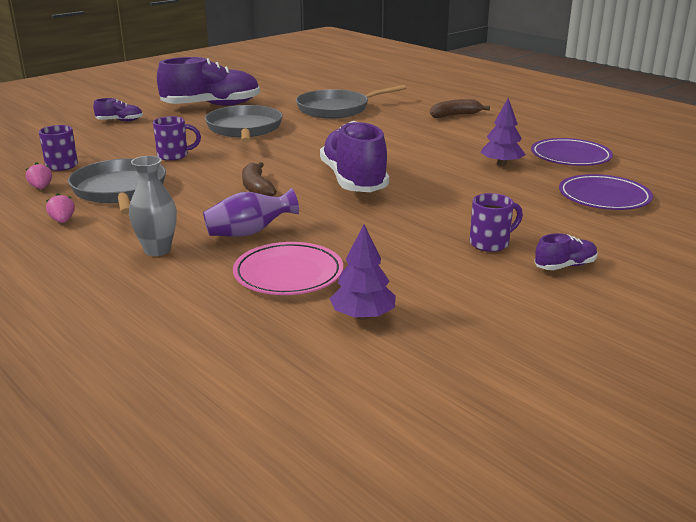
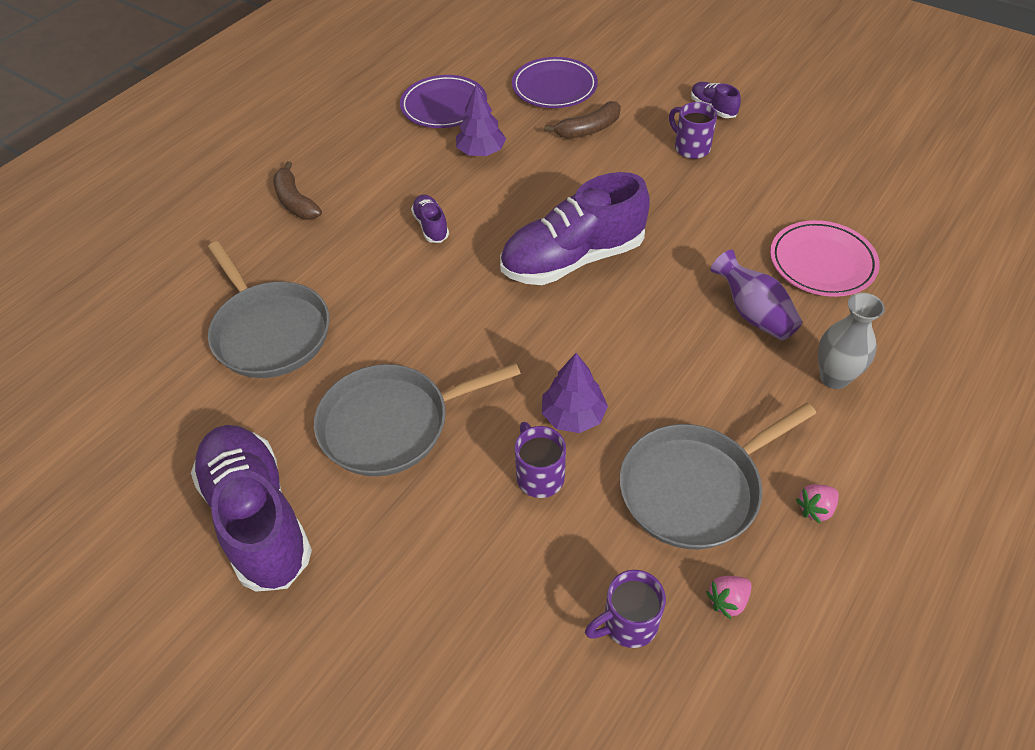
camera: 100 degrees left, 25 degrees up
(120, 121) = (371, 646): purple shoe -> purple shoe (431, 226)
(257, 188) = (630, 341): brown banana -> brown banana (588, 129)
(363, 316) = (861, 204): purple tree -> purple tree (573, 415)

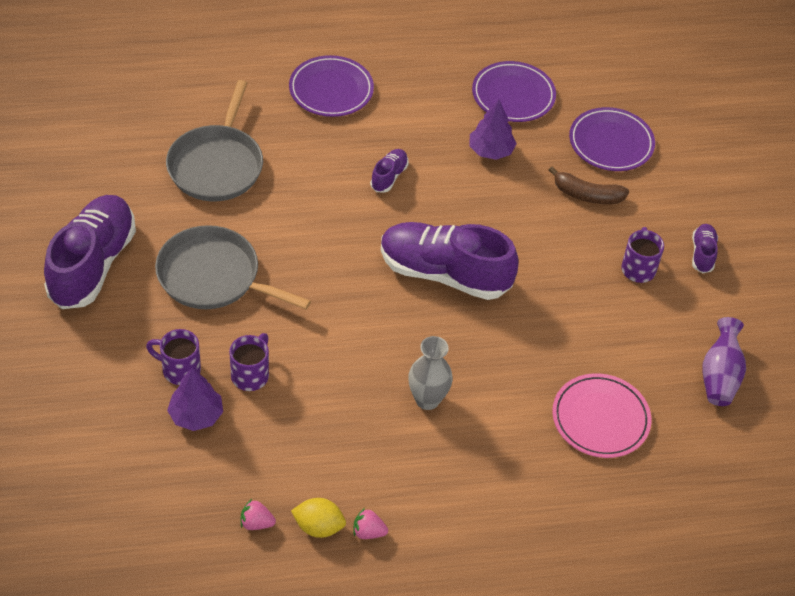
camera: 40 degrees right, 0 degrees up
(295, 201) = (331, 90): brown banana -> purple plate
(573, 415) = (312, 362): purple tree -> purple tree (196, 415)
(628, 624) = (194, 483): purple mug -> purple mug (179, 370)
(695, 488) = (321, 459): grey pan -> none
(753, 313) = (504, 406): purple vase -> purple vase (719, 376)
(776, 547) = (318, 527): none -> yellow lemon
(834, 377) = (492, 484): grey vase -> grey vase (427, 400)

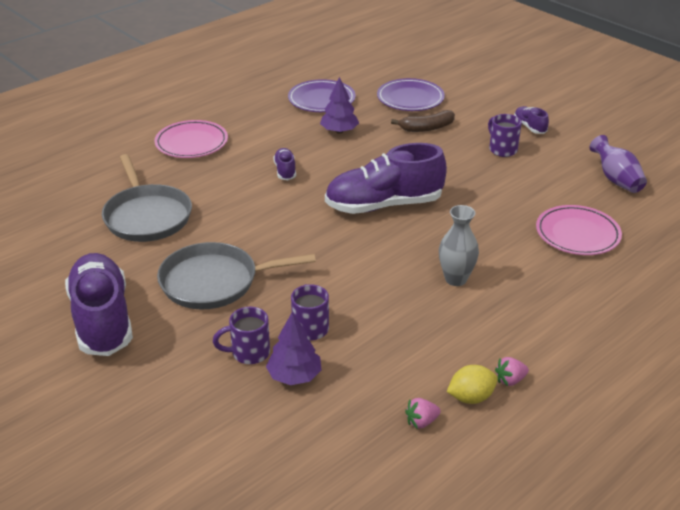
camera: 30 degrees left, 15 degrees down
(331, 90) = (191, 143): purple plate -> pink plate

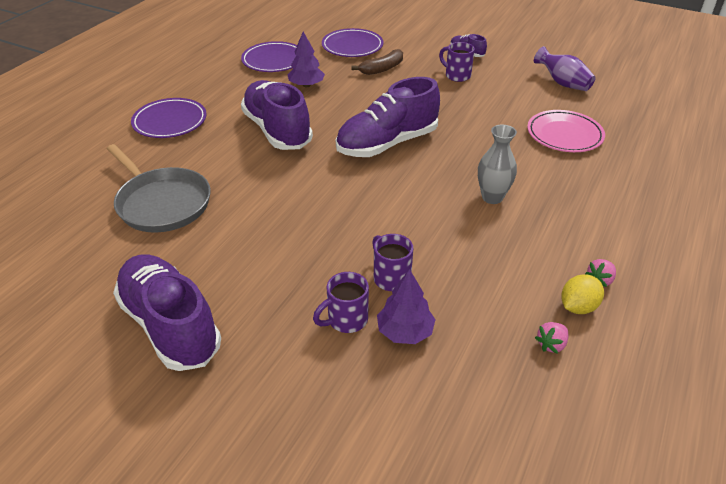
camera: 20 degrees left, 5 degrees up
(191, 143) = (170, 122): pink plate -> purple plate
(214, 282) = (269, 254): grey pan -> none
(285, 171) = (277, 130): purple shoe -> purple shoe, size x2.26

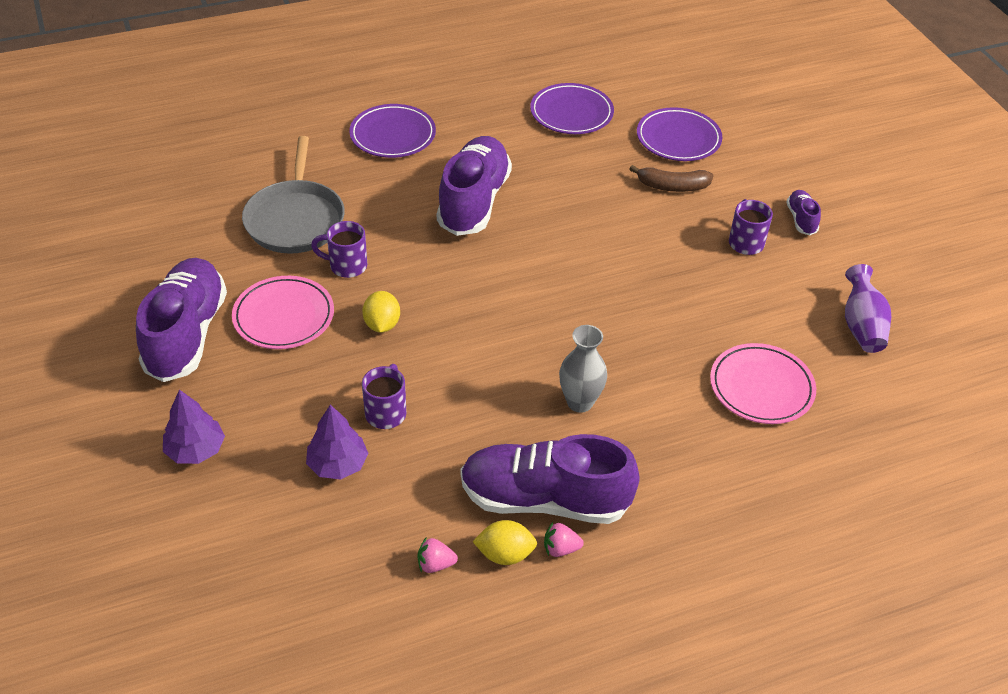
camera: 40 degrees right, 5 degrees up
(235, 266) = (284, 316): none -> pink plate
(306, 85) = (566, 163): purple tree -> purple tree (195, 450)
(314, 229) = (382, 324): none -> yellow lemon
(346, 320) = (307, 422): purple mug -> purple mug (346, 266)
(387, 143) = (558, 280): purple shoe -> purple shoe (545, 499)

